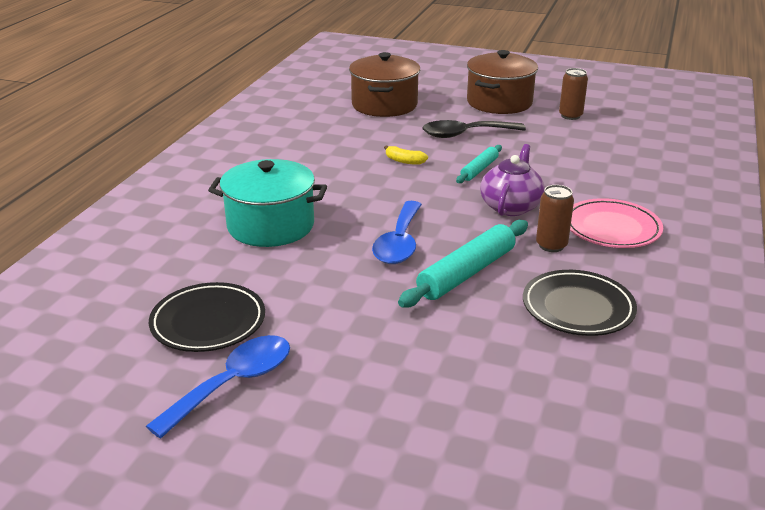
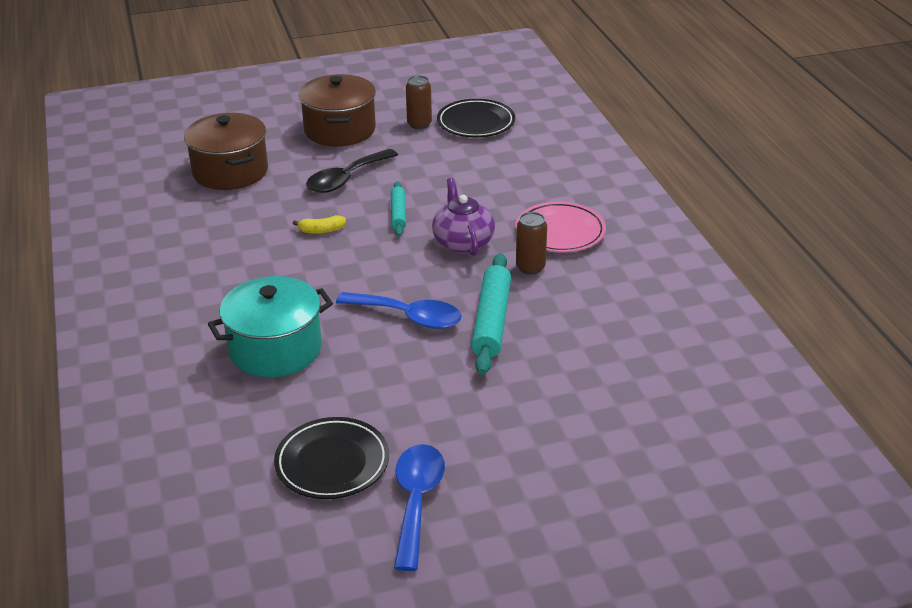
camera: 35 degrees left, 5 degrees up
(399, 243) = (408, 317): blue spoon -> blue spoon turned 45 degrees counterclockwise
(578, 308) = (601, 315): black plate -> black plate (476, 123)

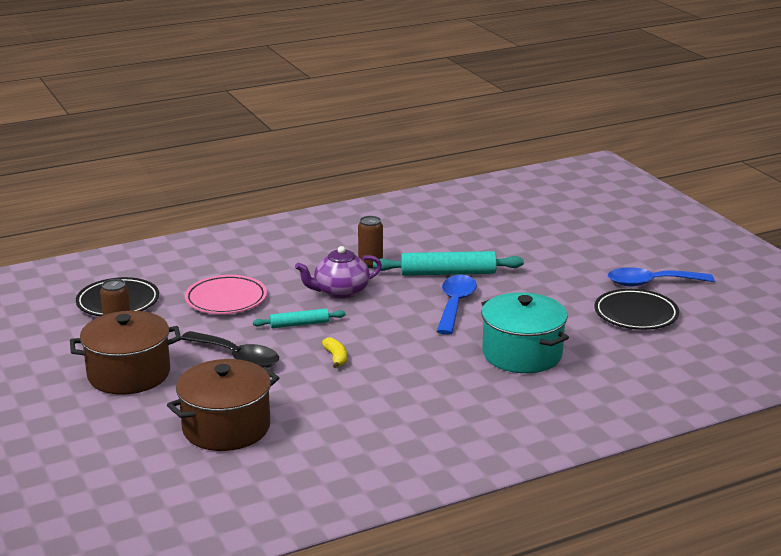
camera: 100 degrees left, 10 degrees down
(560, 232) = (315, 255): pink plate -> pink plate (226, 299)

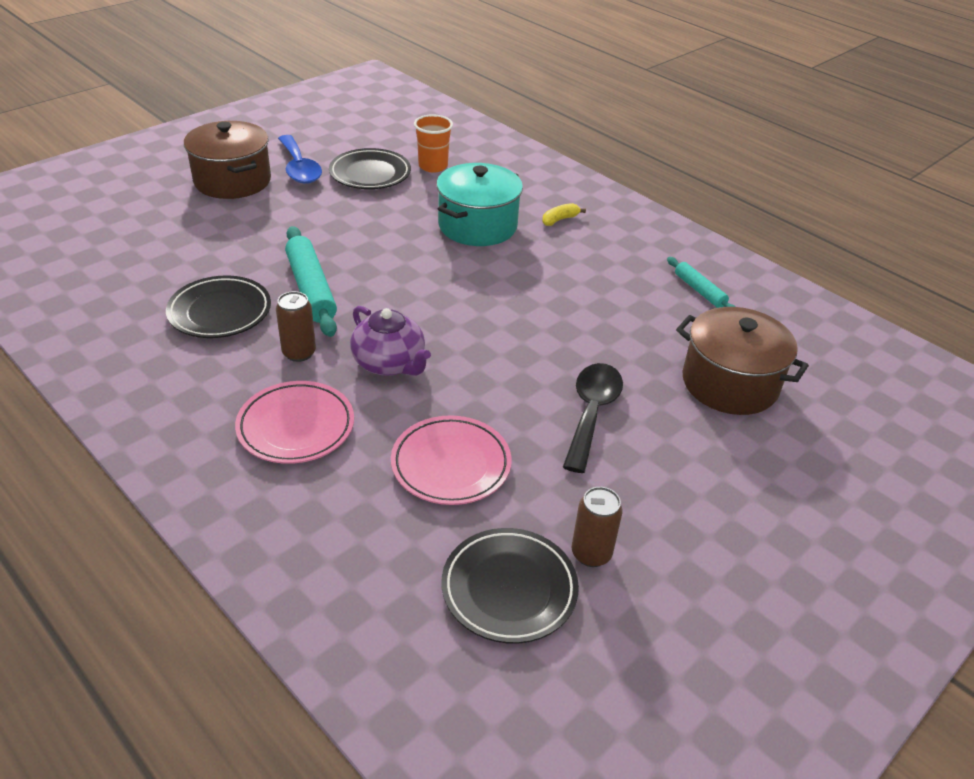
camera: 110 degrees left, 15 degrees up
(129, 374) = (687, 499): brown pot -> brown pot (232, 181)
(295, 257) = (296, 427): none -> pink plate
(299, 324) = (487, 380): turquoise rolling pin -> turquoise rolling pin (699, 291)
(336, 358) = (549, 337): yellow banana -> yellow banana (559, 220)
(432, 242) = (220, 312): none -> black plate
(455, 304) = (390, 274): blue spoon -> none
(649, 348) = (433, 166): none -> orange cup

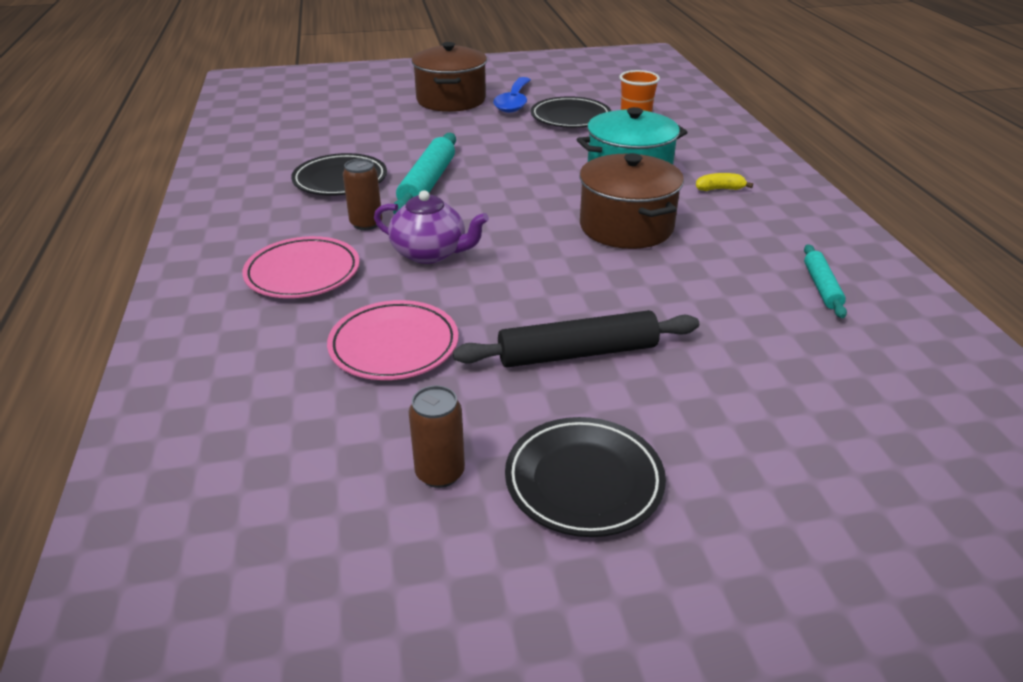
camera: 35 degrees right, 5 degrees down
(389, 363) = (430, 253): purple teapot -> purple teapot turned 60 degrees counterclockwise
(509, 589) = (328, 467): black plate -> black plate (584, 481)
(591, 413) = (577, 353): black spoon -> black rolling pin
(729, 383) = (769, 381): brown pot -> brown pot (626, 226)

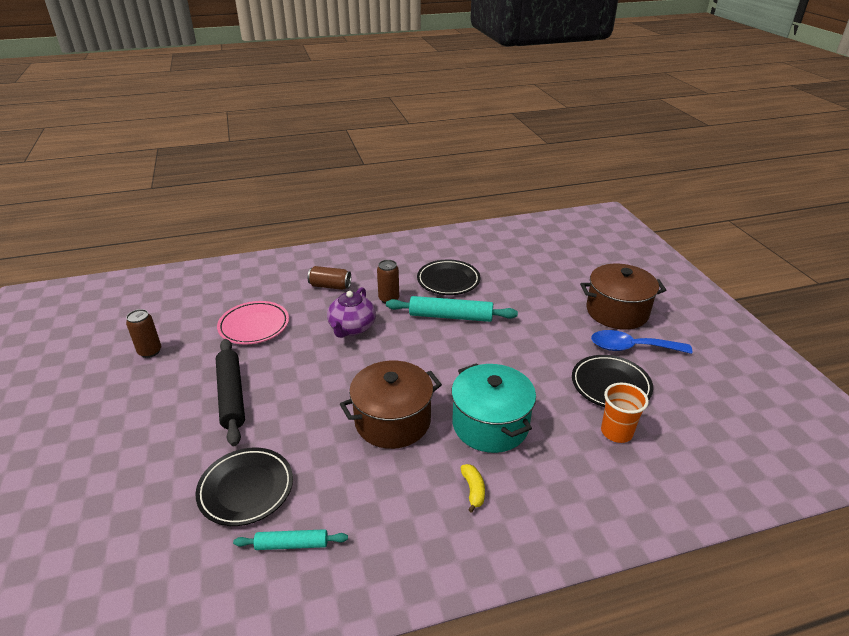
camera: 85 degrees right, 0 degrees up
(303, 273) = (330, 286): pink plate -> brown can
(584, 481) = (124, 399): black plate -> black plate (246, 489)

